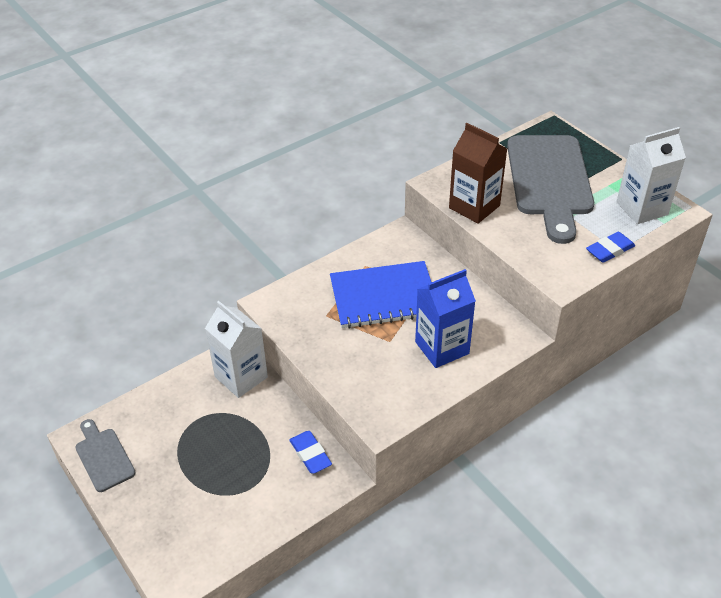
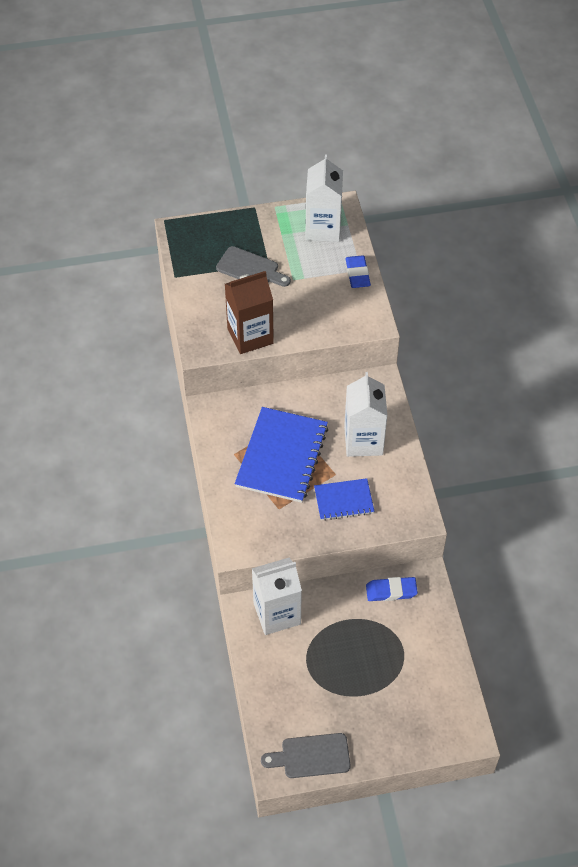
camera: 65 degrees left, 10 degrees up
(363, 357) = (344, 500): none -> blue notebook
(442, 348) = (363, 441): blue carton -> white carton
(549, 181) = (250, 269): grey cutting board -> grey cutting board, size x0.48

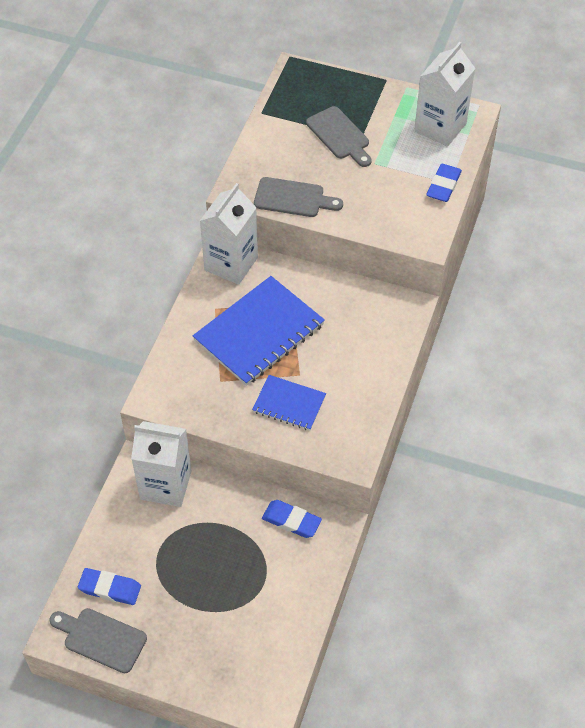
camera: 30 degrees right, 0 degrees up
(250, 336) = (293, 198): brown carton -> grey cutting board
(290, 715) = (110, 588): none -> blue eraser
(363, 441) = (350, 356): white carton -> white carton (231, 264)

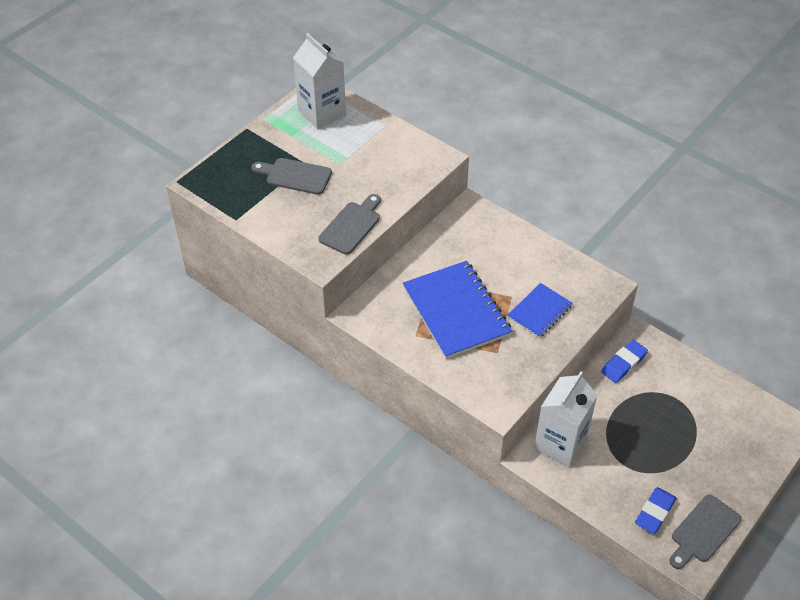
camera: 70 degrees left, 5 degrees down
(231, 264) = (370, 310): white carton -> none
(339, 136) = (295, 176): grey cutting board -> grey cutting board turned 150 degrees counterclockwise
(443, 186) = (387, 130): blue eraser -> none

